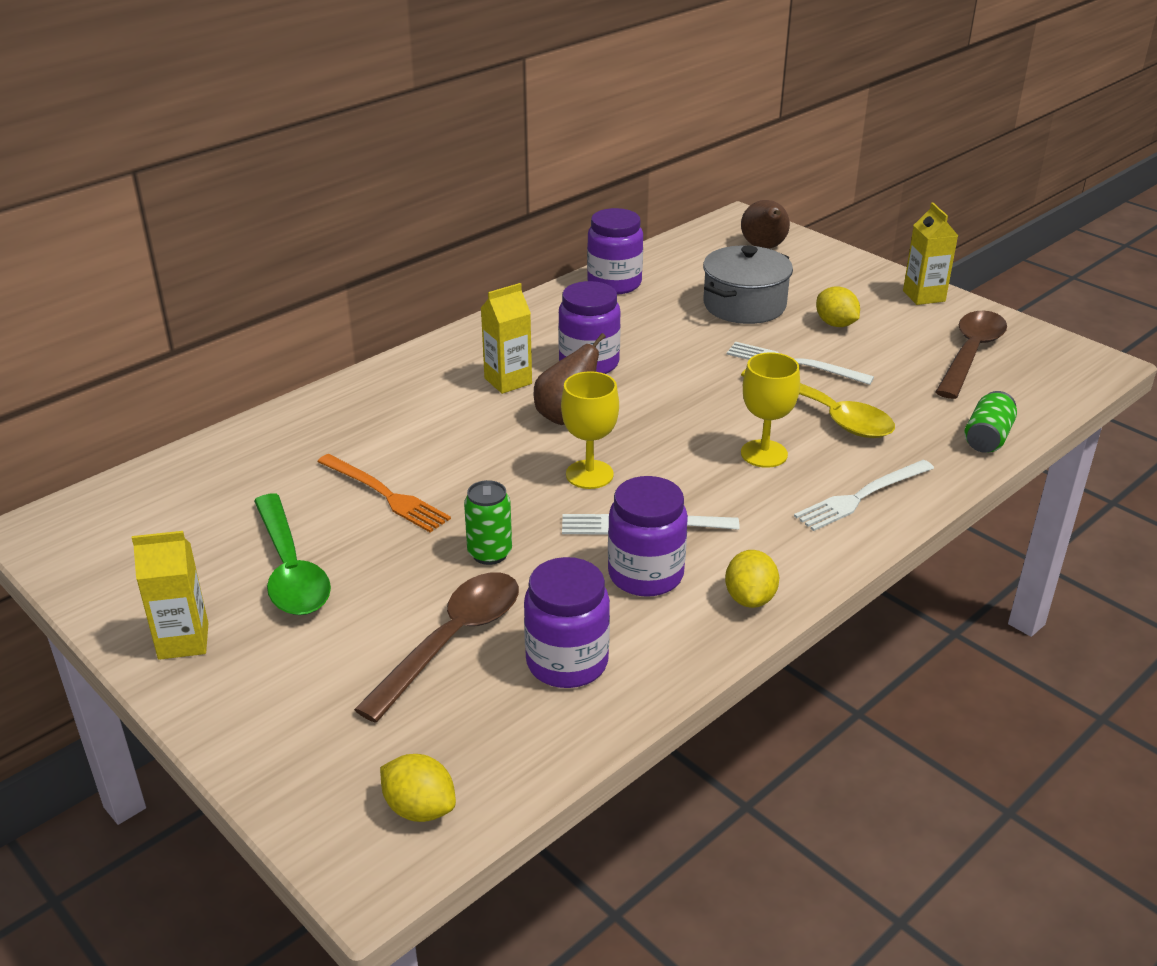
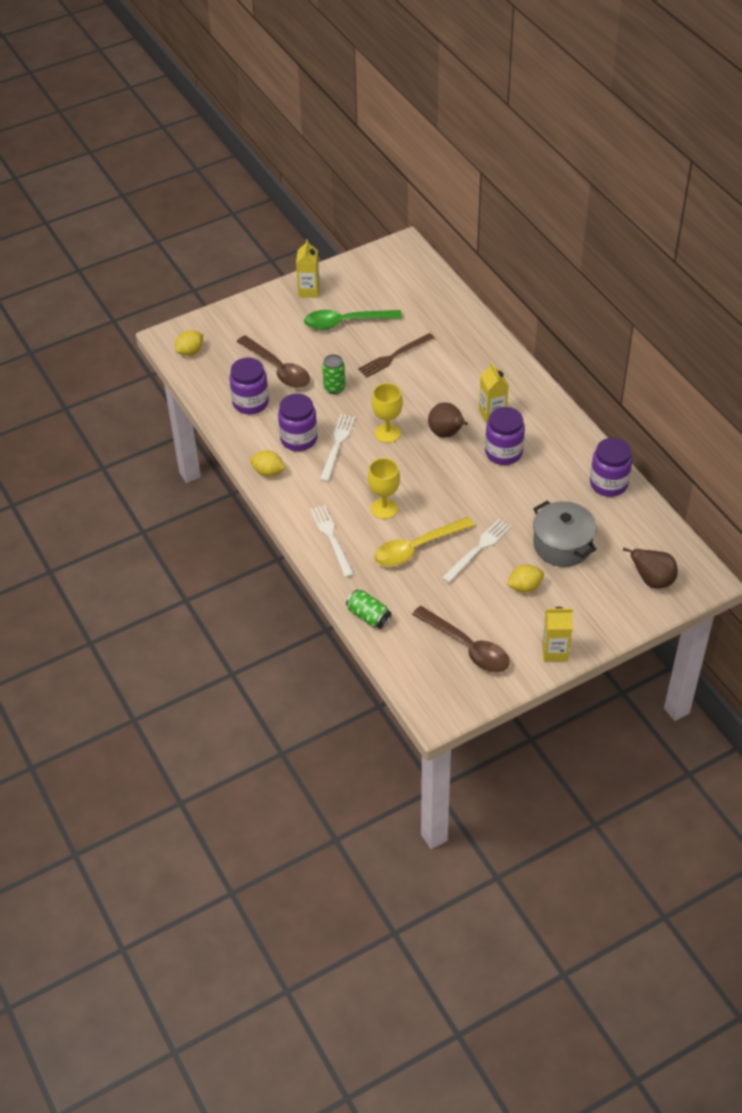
camera: 105 degrees right, 15 degrees up
(385, 494) = (394, 356): orange fork -> brown fork

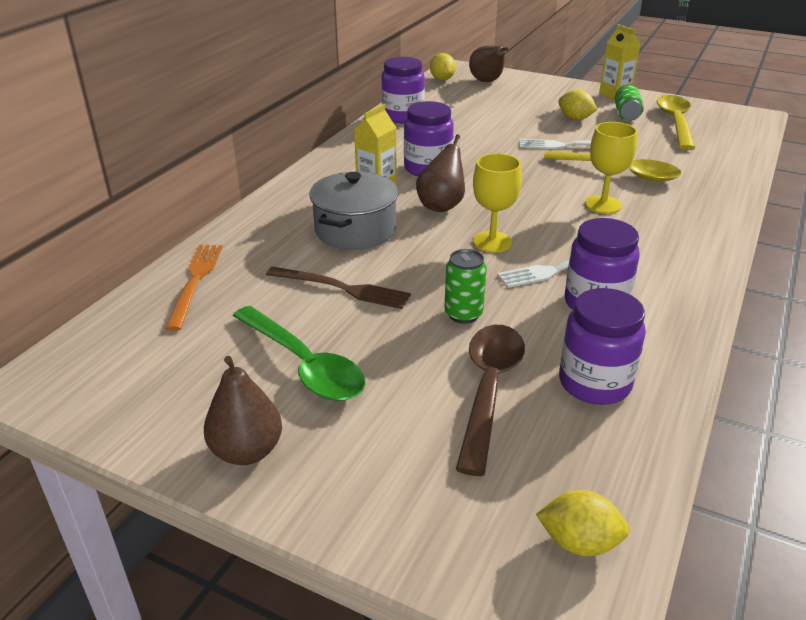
camera: 125 degrees left, 15 degrees down
(268, 472) = (684, 303): yellow lemon -> yellow lemon (442, 79)
(309, 291) = (247, 451): yellow carton -> brown pear
(331, 538) = (693, 219): white fork -> none
(368, 616) = (734, 169): green can -> green can (626, 114)
(446, 309) = (195, 281): none -> orange fork
(467, 647) = (675, 122): brown spoon -> yellow spoon
(562, 545) = (505, 116): grey pot -> grey pot (355, 230)

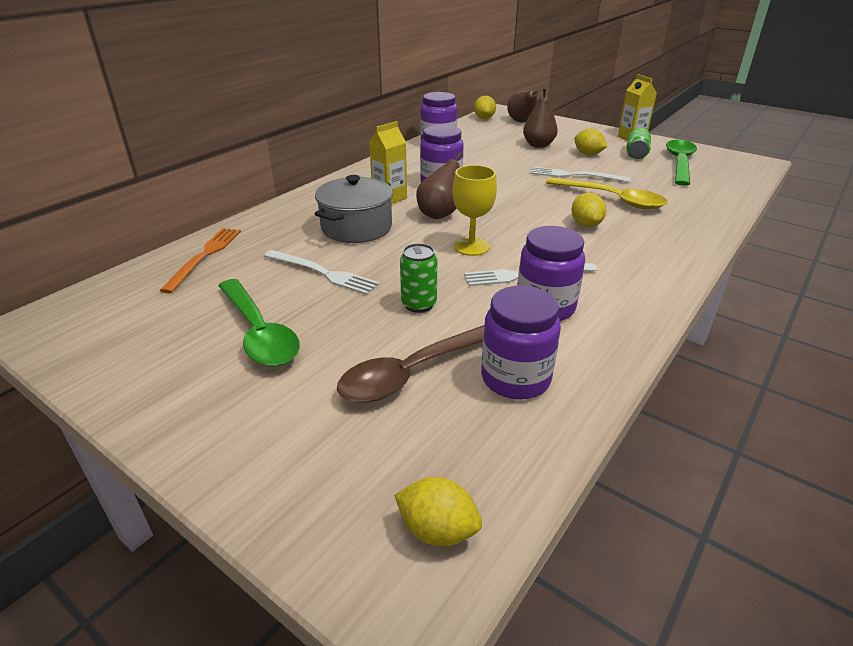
camera: 10 degrees right, 0 degrees up
(247, 451) = (173, 400): brown pear -> brown pear (538, 145)
(342, 288) = (323, 273): brown fork -> white fork
(489, 389) = (413, 372): brown spoon -> brown spoon turned 150 degrees counterclockwise
(603, 204) = (586, 224): yellow goblet -> yellow lemon
(675, 122) = (679, 163): yellow spoon -> green spoon

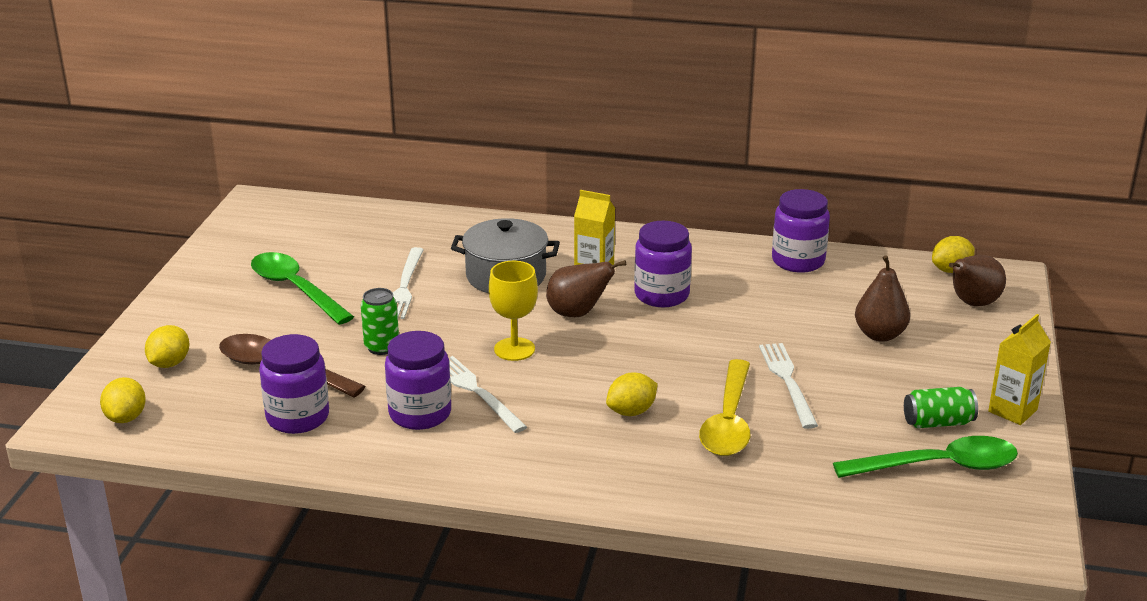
camera: 65 degrees right, 5 degrees down
(205, 256) = (393, 224): orange fork -> none
(259, 333) = (295, 289): green spoon -> green spoon turned 105 degrees clockwise
(588, 154) = (886, 381): yellow lemon -> yellow lemon (169, 363)

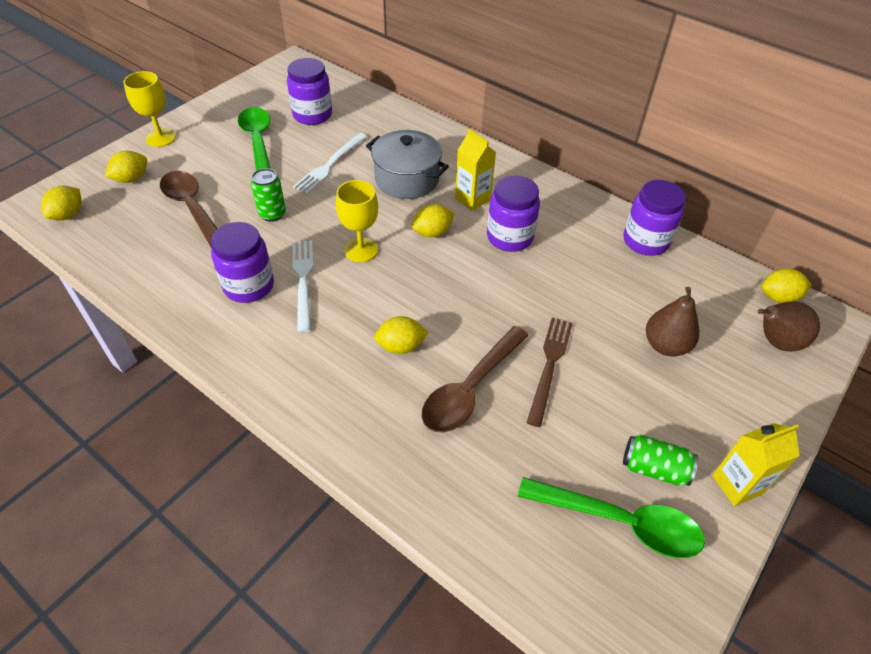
camera: 25 degrees right, 20 degrees up
(163, 316) = (161, 138): none -> yellow goblet
(298, 417) = (168, 257): purple jar -> purple jar (312, 115)
(578, 313) = (432, 232): brown pear -> yellow lemon
(728, 421) = (470, 389): yellow spoon -> brown spoon
(787, 381) = (549, 365): white fork -> brown fork

